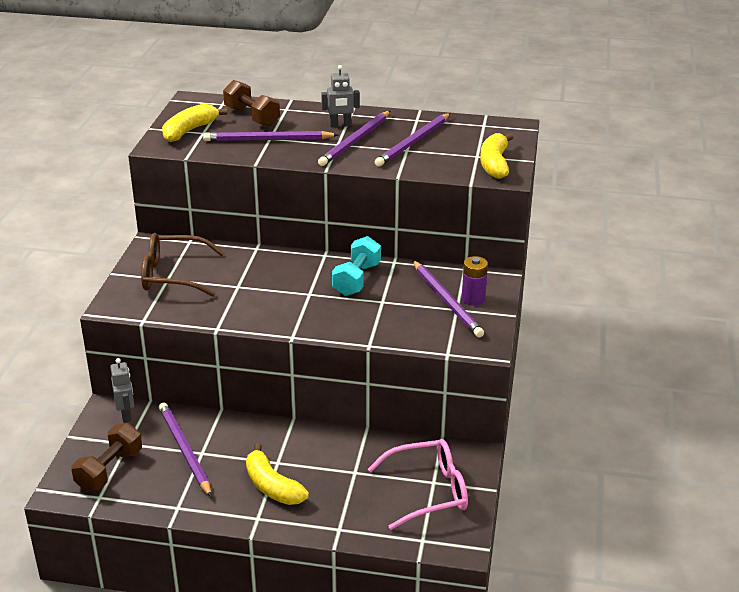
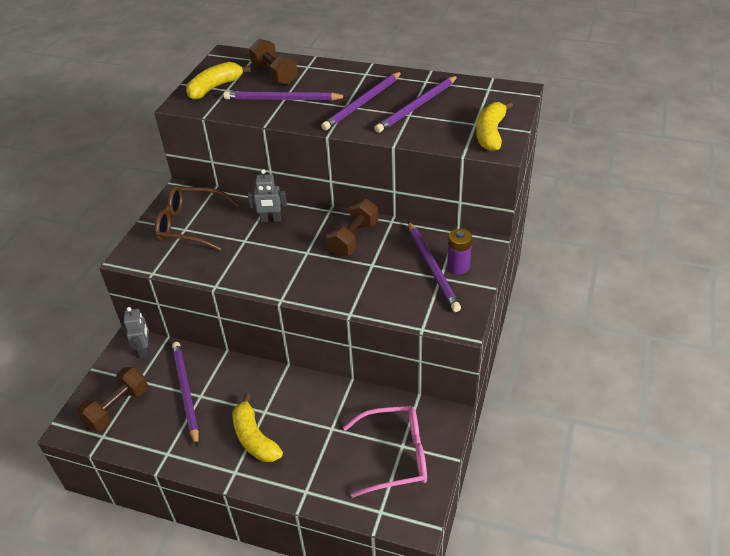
camera: 10 degrees right, 10 degrees up
(340, 125) = (353, 85): grey robot -> grey robot (271, 219)
(357, 279) = (353, 239): turquoise dumbbell -> brown dumbbell

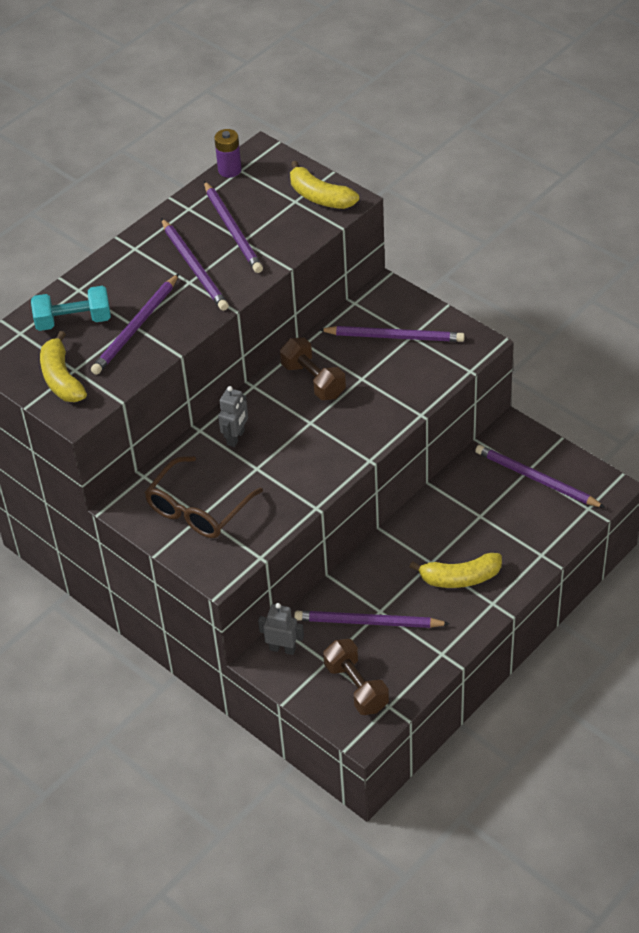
camera: 65 degrees left, 5 degrees up
(274, 74) = (73, 321): brown dumbbell -> turquoise dumbbell
(395, 456) = (536, 479): pink glasses -> purple pencil
(458, 267) = (404, 318): purple battery -> purple battery (229, 170)

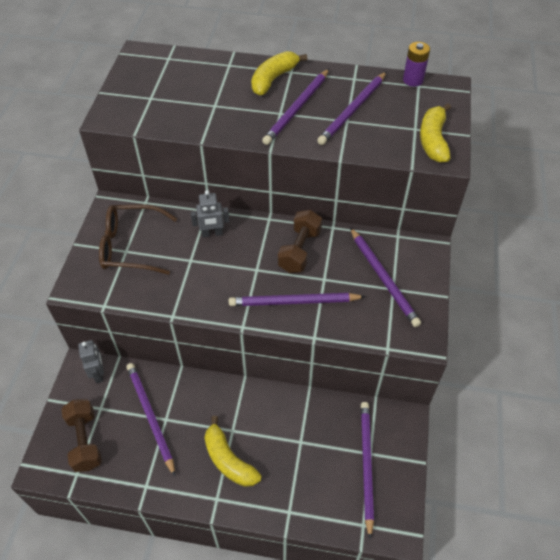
camera: 55 degrees right, 5 degrees up
(61, 379) = (137, 96): yellow banana -> yellow banana (273, 79)
(73, 321) = (197, 76): turquoise dumbbell -> none
(136, 327) = (213, 108): purple pencil -> purple pencil (293, 302)
(356, 687) = (85, 441): brown dumbbell -> brown dumbbell turned 45 degrees counterclockwise

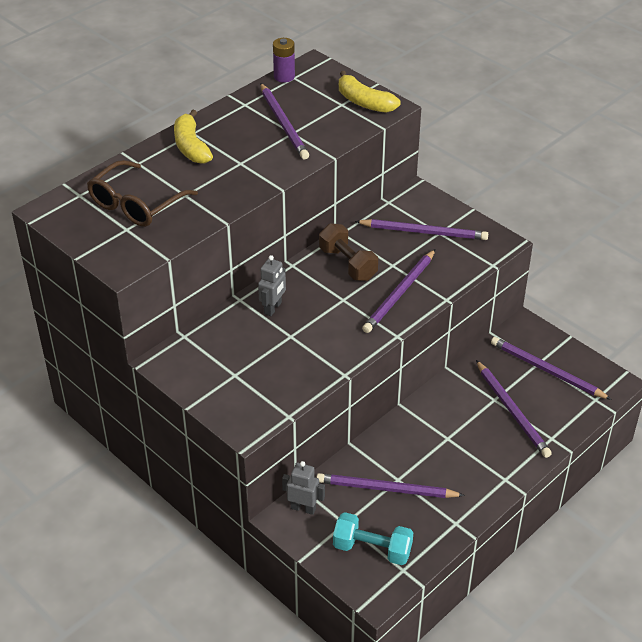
camera: 55 degrees left, 10 degrees down
(85, 441) = (372, 549): brown dumbbell -> turquoise dumbbell
(131, 246) = (232, 368): brown glasses -> brown glasses (136, 204)
(228, 460) = (475, 454): yellow banana -> none
(297, 109) = (246, 151): purple pencil -> purple pencil (512, 411)

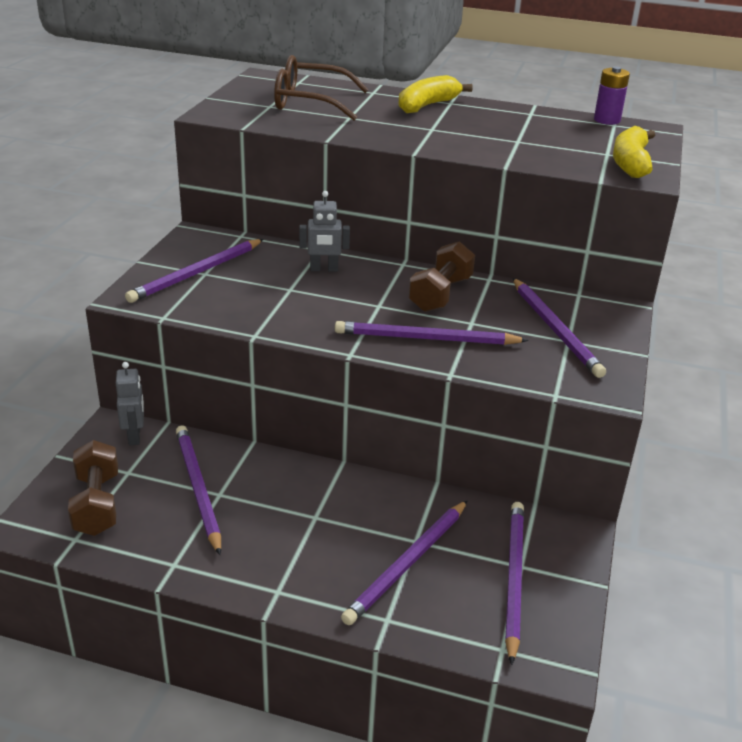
camera: 60 degrees right, 10 degrees down
(283, 124) = (526, 134): purple pencil -> purple pencil (196, 273)
(372, 549) = (97, 504): turquoise dumbbell -> brown dumbbell

